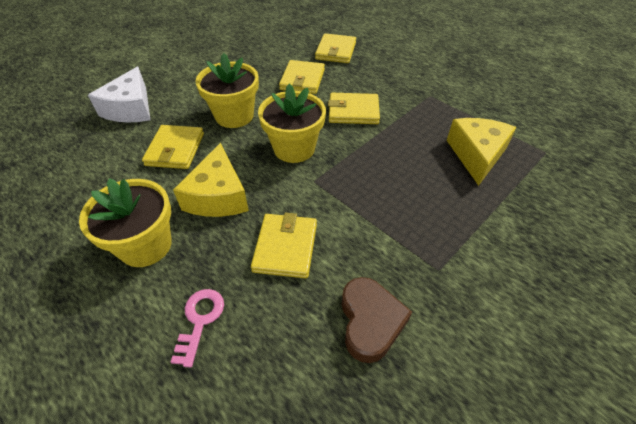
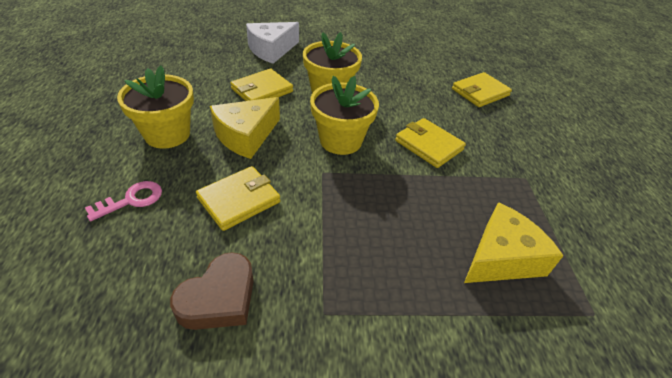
camera: 40 degrees right, 5 degrees down
(302, 80) = (418, 97): yellow wallet -> none

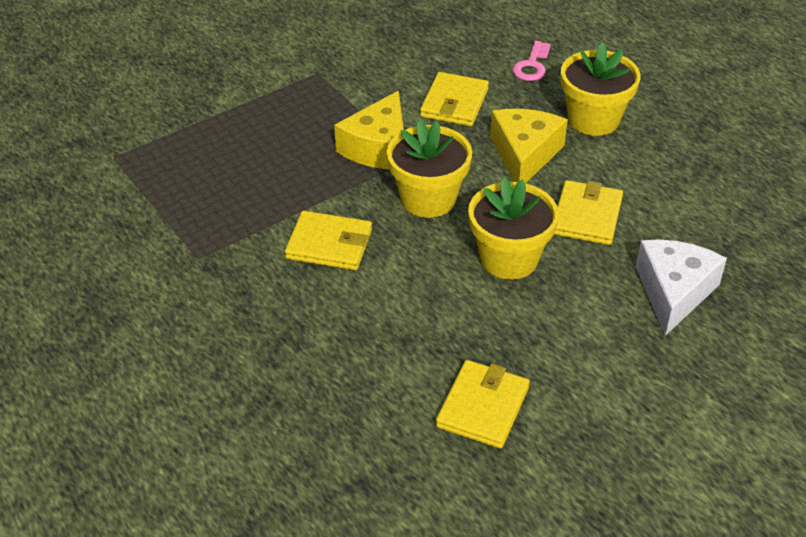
camera: 150 degrees right, 0 degrees up
(219, 298) = (392, 50): brown heart -> none
(480, 92) = (309, 384): yellow wallet -> yellow wallet (482, 407)
(501, 257) = (201, 163): yellow cheese -> yellow cheese (378, 147)

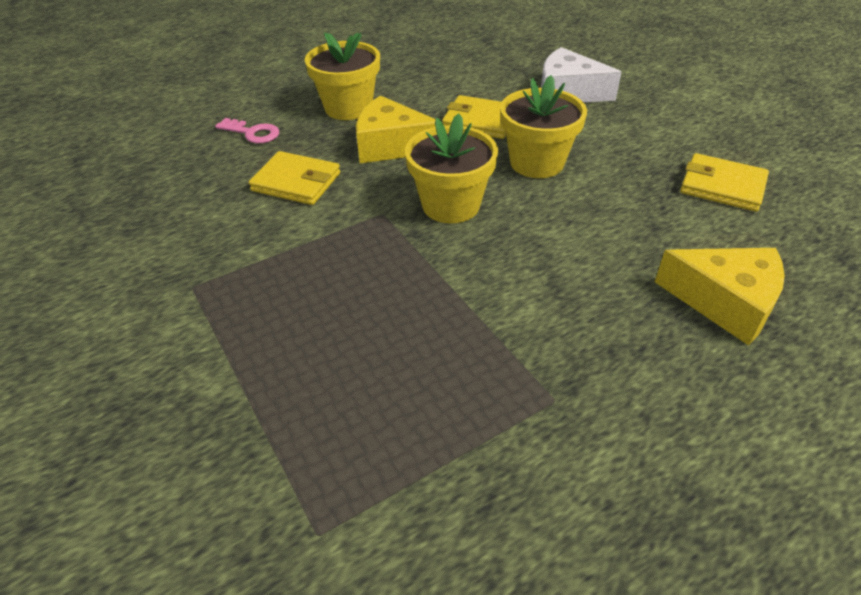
camera: 85 degrees left, 0 degrees up
(329, 244) = (523, 277): yellow wallet -> none
(378, 147) = (359, 237): yellow cheese -> yellow cheese (725, 302)

